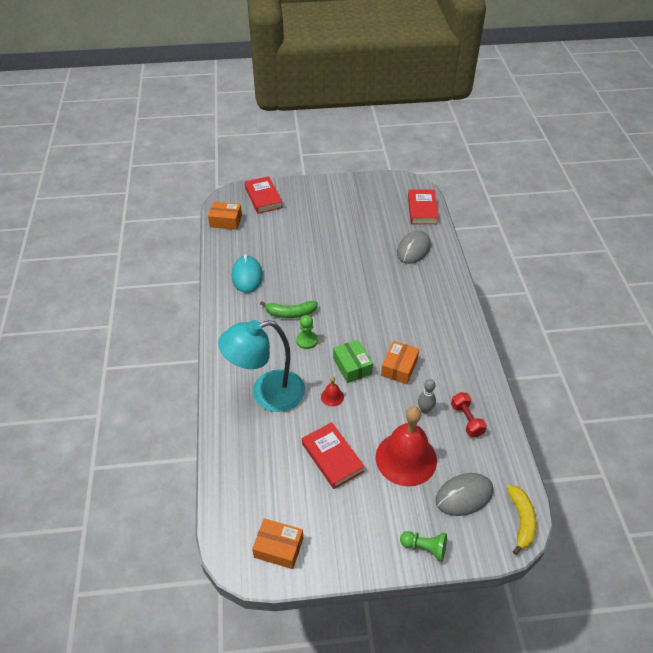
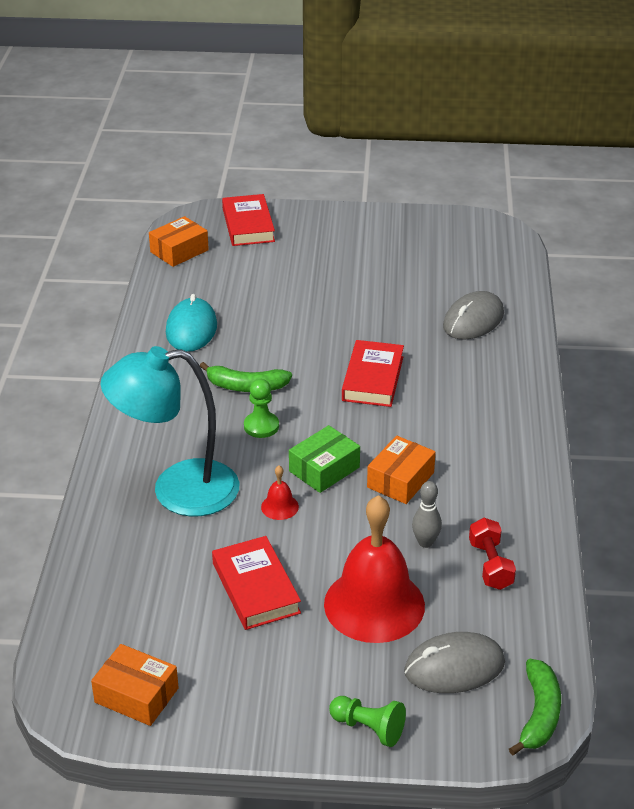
camera: 10 degrees right, 10 degrees down
(226, 221) = (179, 251): orange box -> orange box turned 60 degrees counterclockwise
(352, 366) = (324, 469): green box -> green box turned 60 degrees clockwise
(422, 209) = (504, 266): red book -> red book (372, 378)
(521, 521) = (539, 714): yellow banana -> green banana

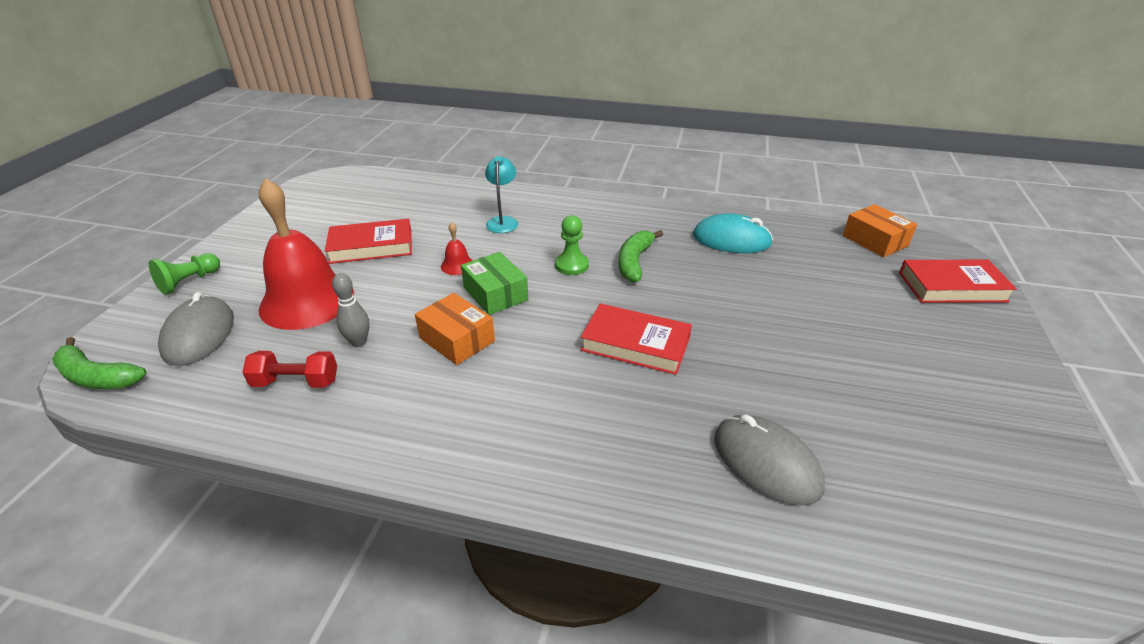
camera: 100 degrees right, 0 degrees up
(136, 695) = (312, 198): orange box -> none
(177, 490) = (503, 221): turquoise lamp -> turquoise lamp, size x0.46

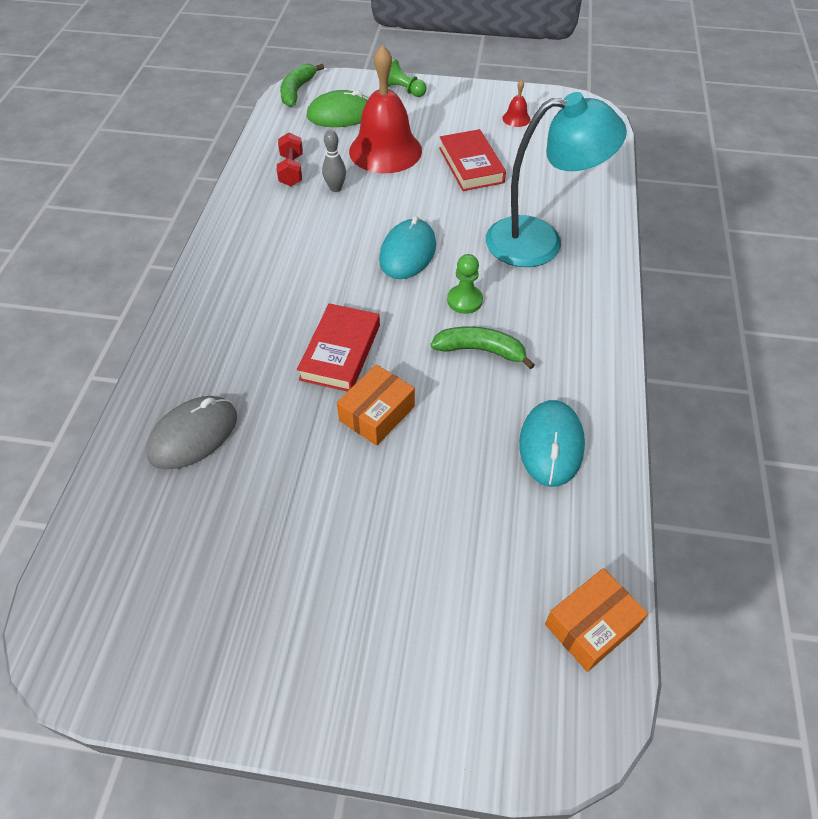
camera: 85 degrees right, 15 degrees up
(199, 334) = (340, 114): grey mouse -> green mouse
(457, 265) = (450, 222): red bell -> red bell (516, 118)
(457, 339) = (341, 239): orange box -> orange box (377, 413)
(495, 294) = (408, 253): green box -> turquoise mouse
(503, 221) = (540, 241): turquoise lamp -> turquoise lamp, size x2.16
(952, 287) = (481, 697): red book -> none

